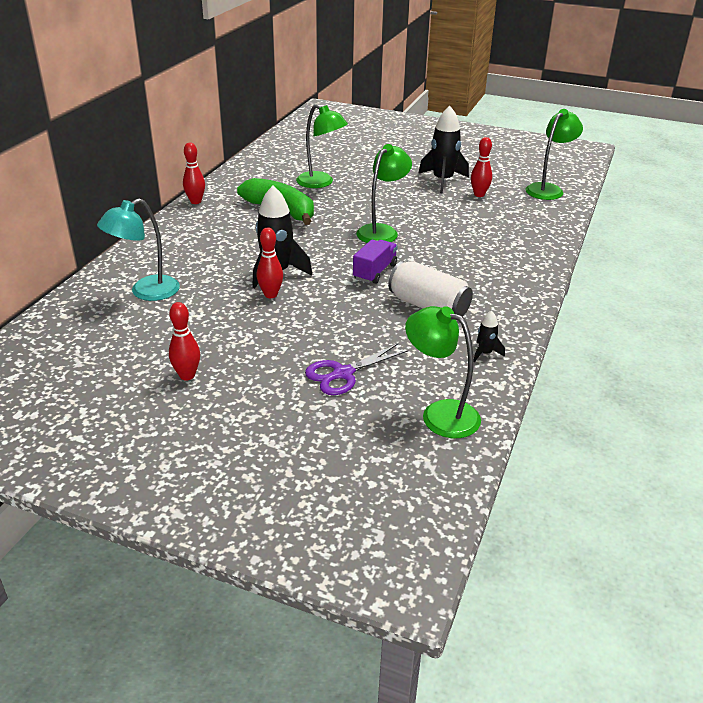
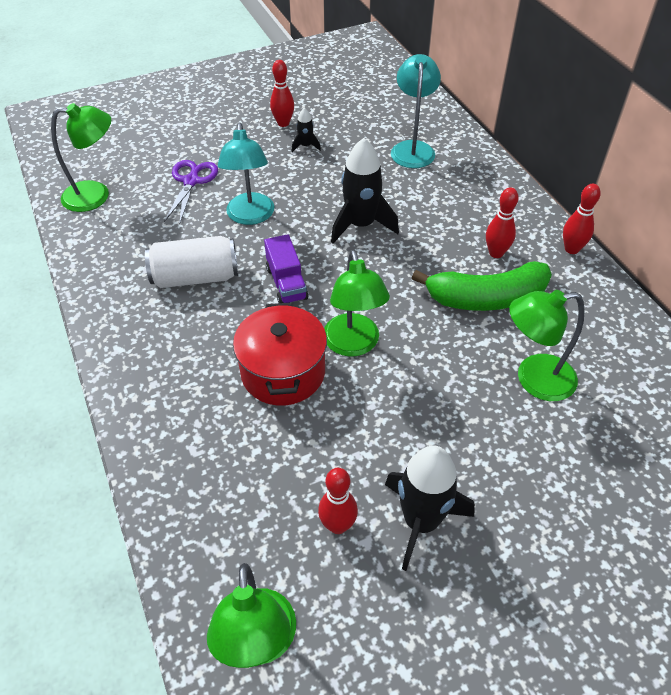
camera: 135 degrees right, 15 degrees up
(270, 295) = (330, 203): red bowling pin -> red bowling pin (496, 253)
(338, 320) = (250, 216): none -> turquoise lamp
(436, 241) = (283, 372): none -> red pot
(485, 353) = (104, 261): black rocket -> black rocket (305, 146)

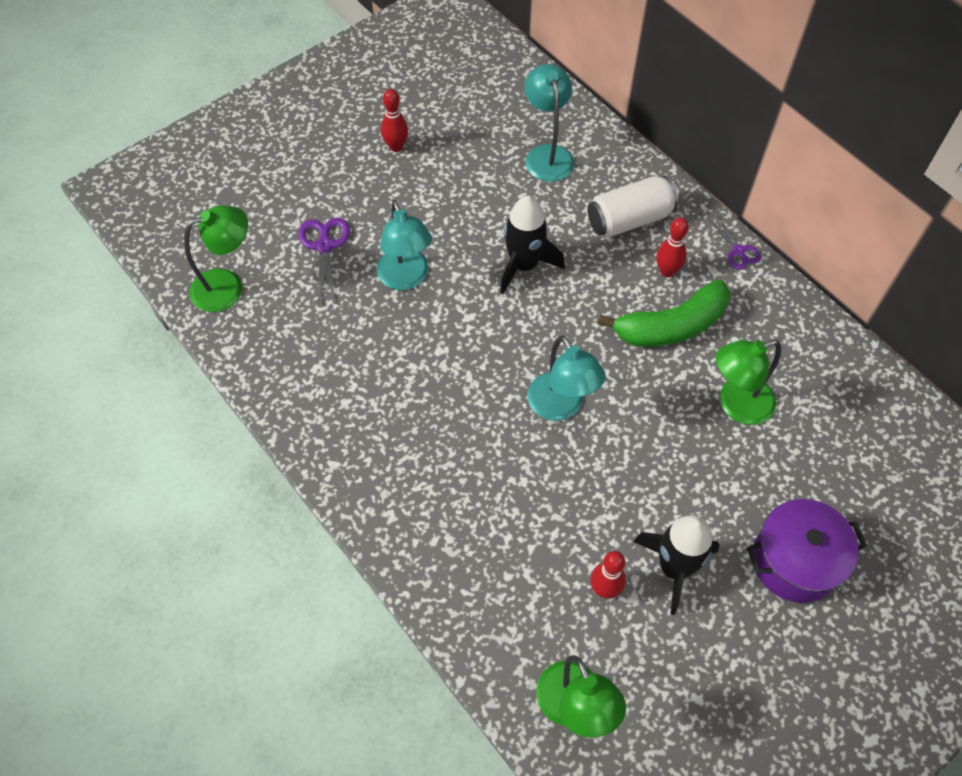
camera: 15 degrees left, 10 degrees up
(195, 277) = (377, 365): white can -> white can (629, 219)
(283, 372) = (504, 451): red pot -> none
(286, 283) = (472, 352): purple truck -> none
(305, 146) = (431, 173): black rocket -> none
(353, 345) = (561, 407): green lamp -> turquoise lamp
(560, 547) = (794, 561): none -> purple pot
(571, 249) = (738, 251): red bowling pin -> purple scissors

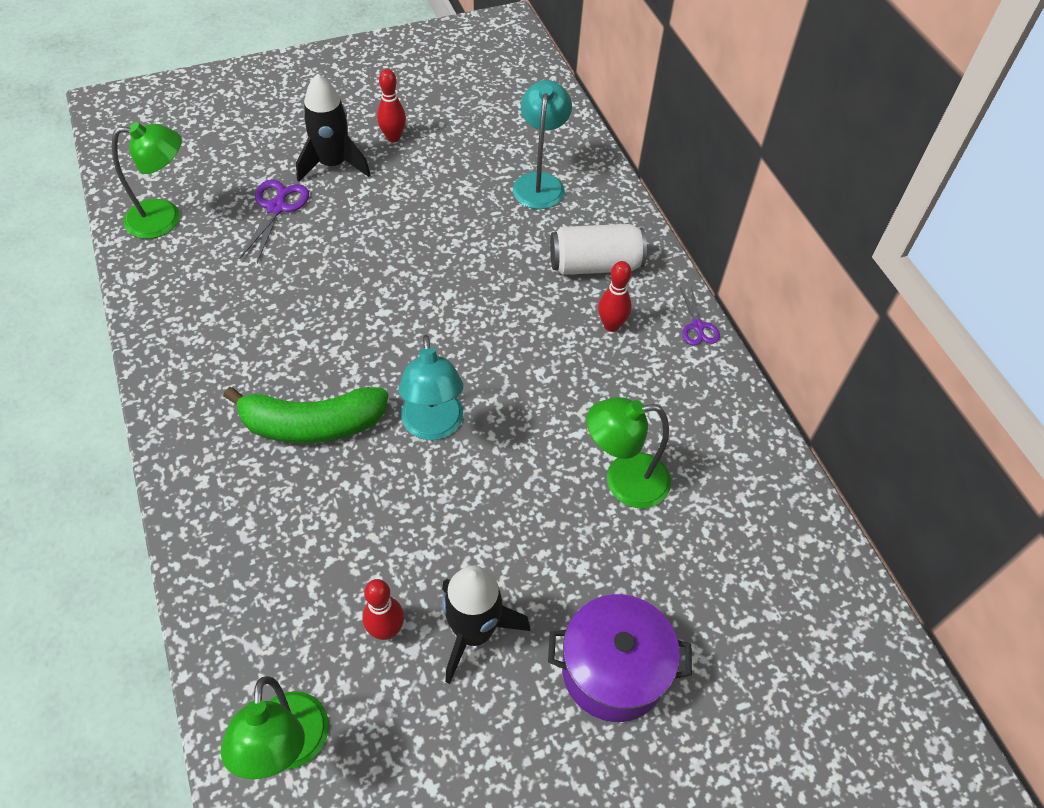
camera: 15 degrees right, 5 degrees down
(406, 278) = (339, 259): turquoise lamp -> none
(524, 265) = (464, 279): black rocket -> black rocket (333, 164)
(671, 326) = (590, 380): green banana -> green banana (312, 425)

